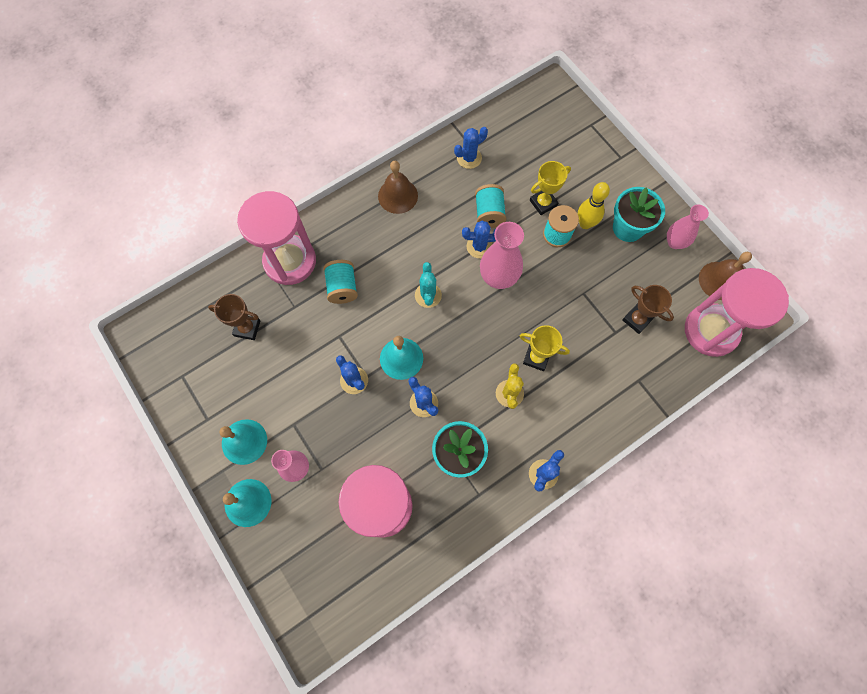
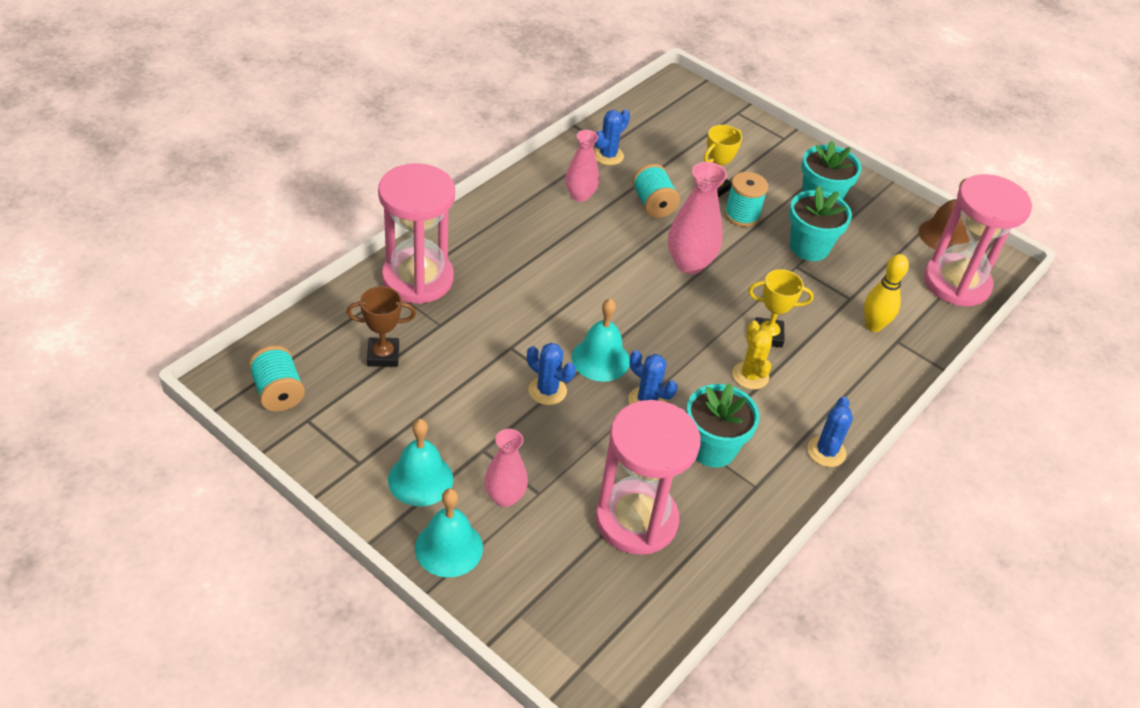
camera: 20 degrees left, 25 degrees down
(342, 287) = (497, 297): turquoise spool -> turquoise spool (278, 392)
(398, 196) = (534, 199): brown bell -> none
(428, 295) = (609, 291): turquoise cactus -> none
(479, 246) = (654, 237): blue cactus -> none
(585, 223) = (770, 201): yellow bowling pin -> yellow bowling pin (873, 326)
(601, 275) = (809, 247): none -> turquoise flower pot
(637, 319) = (869, 283): brown trophy -> none
(675, 242) = (878, 207): pink vase -> pink vase (580, 195)

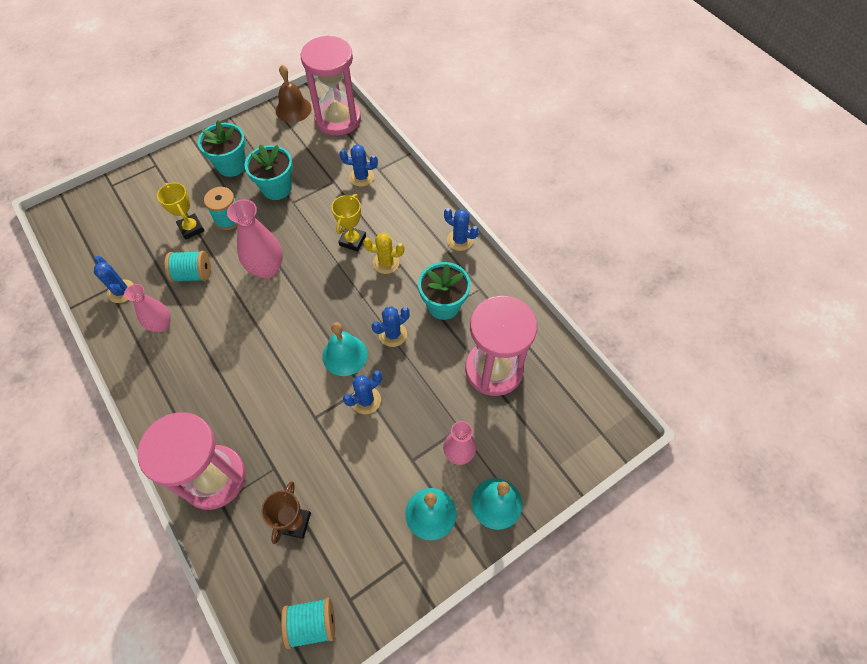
camera: 70 degrees left, 15 degrees up
(873, 326) = (361, 177): yellow bowling pin -> blue cactus

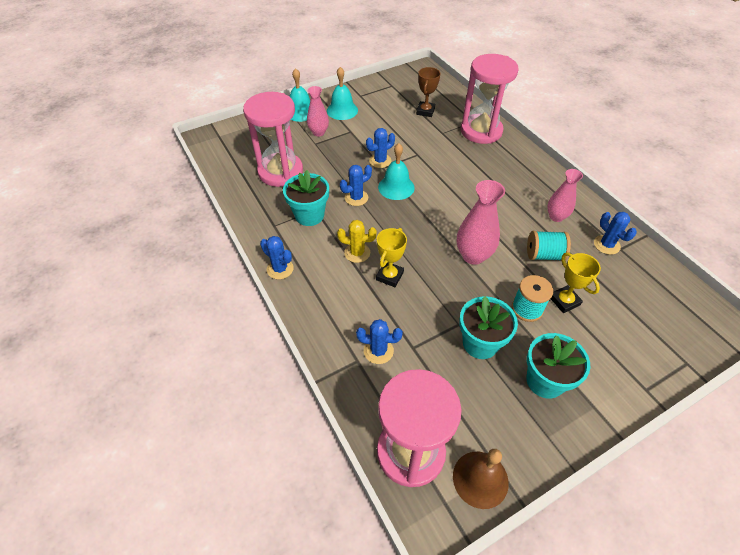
camera: 175 degrees left, 10 degrees down
(312, 623) = (411, 80): turquoise spool -> none

